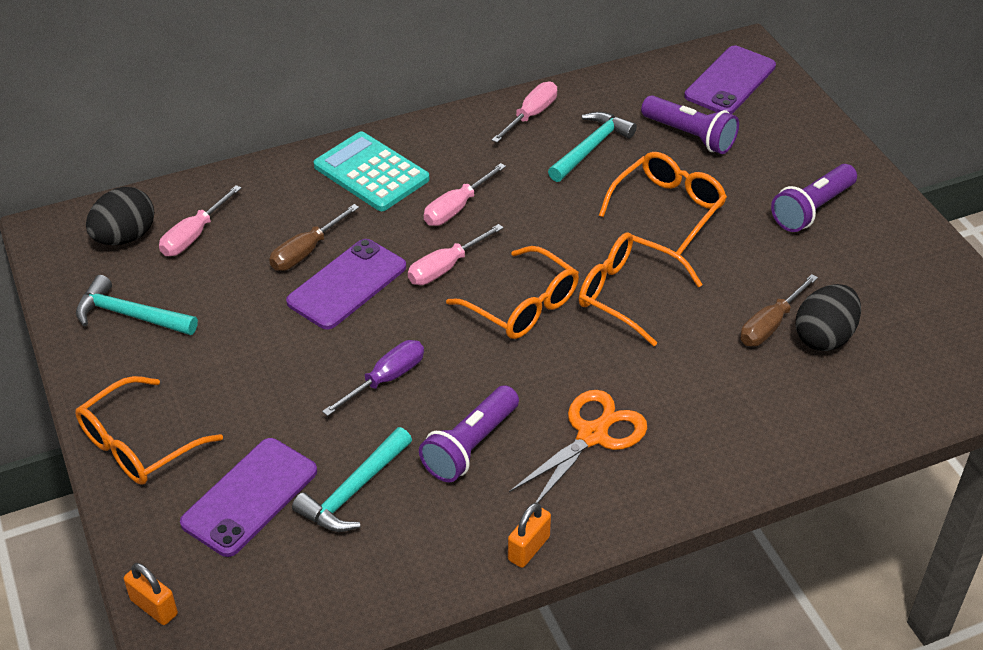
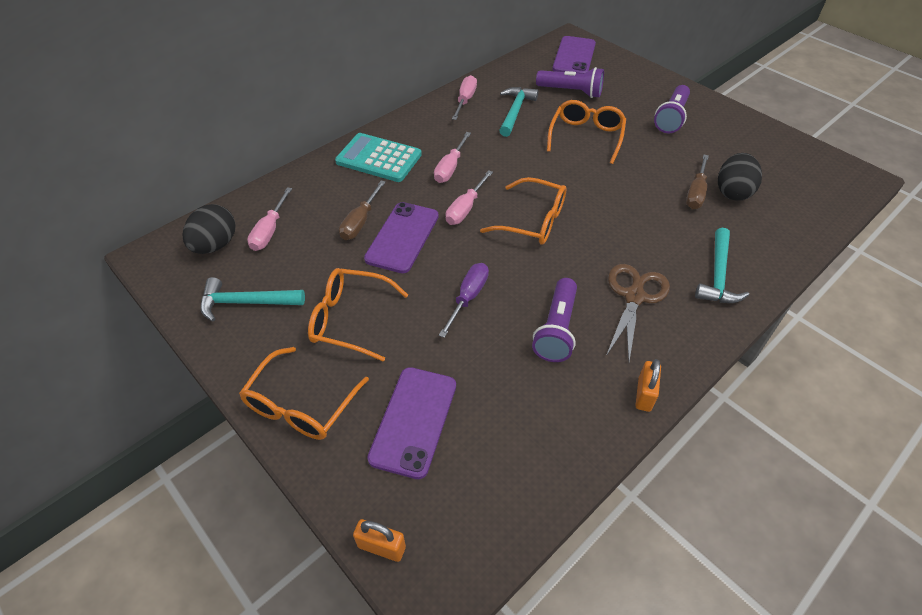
camera: 20 degrees left, 5 degrees up
(354, 491) = (492, 390): turquoise hammer -> turquoise hammer (718, 275)
(592, 435) = (634, 297): orange scissors -> brown scissors
(628, 294) = (596, 196): orange glasses -> orange glasses (350, 319)

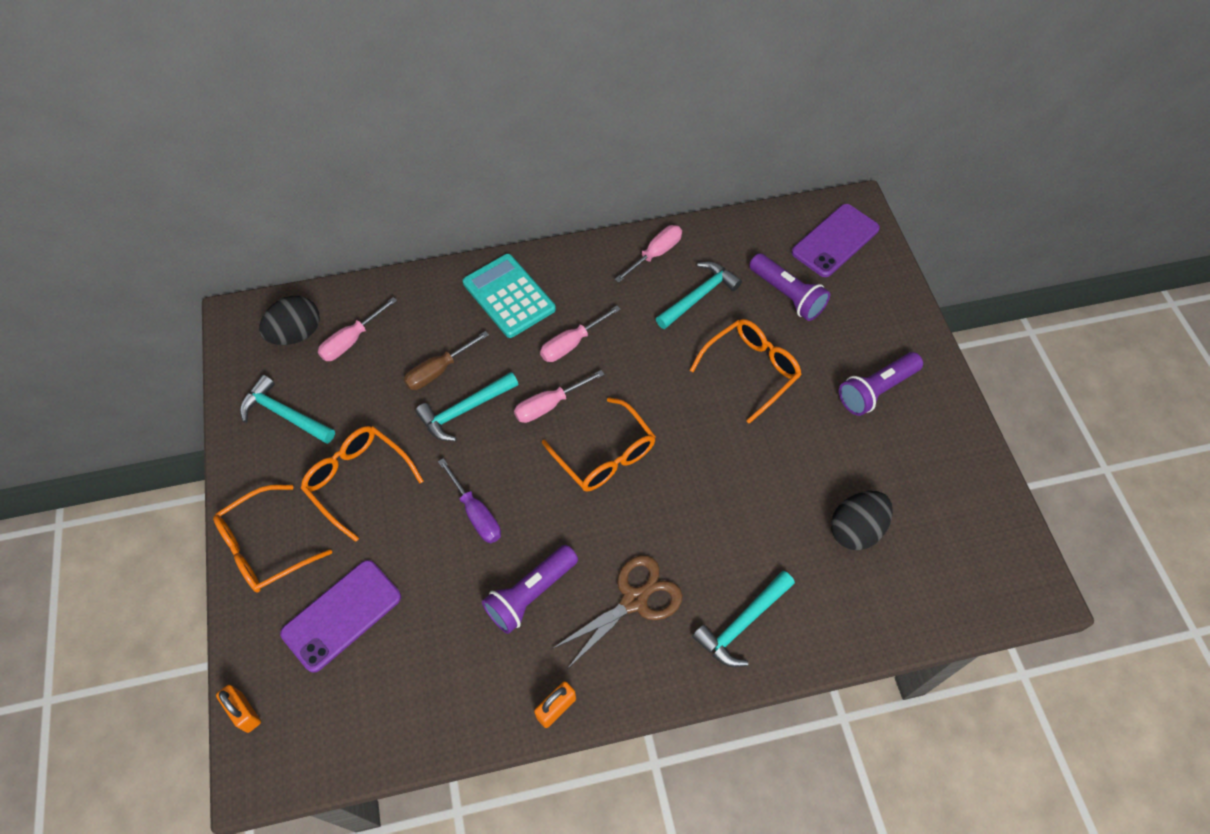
camera: 30 degrees right, 10 degrees up
(402, 237) = (465, 410): purple phone -> turquoise hammer
(468, 297) = (476, 513): purple screwdriver -> purple screwdriver turned 90 degrees clockwise
(696, 193) = (811, 509): brown screwdriver -> none

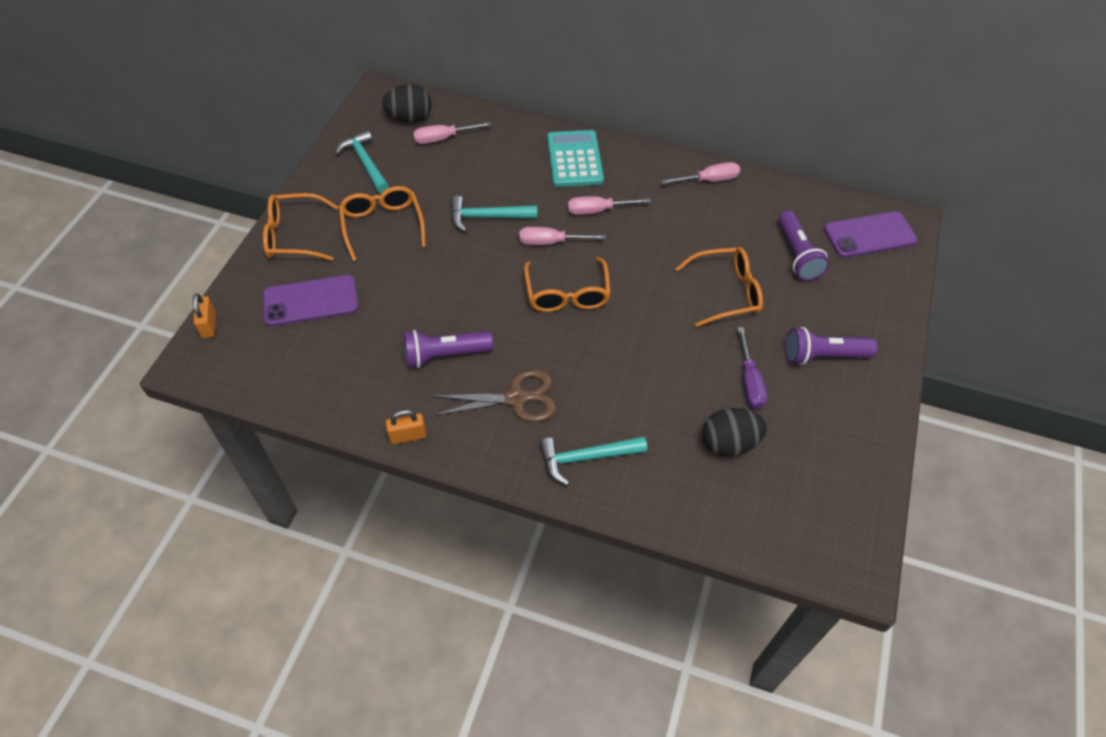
camera: 30 degrees right, 5 degrees down
(438, 371) = (488, 184): brown screwdriver -> none
(476, 513) = (446, 285): purple screwdriver -> purple screwdriver (749, 381)
(699, 296) = (722, 223): turquoise hammer -> none

